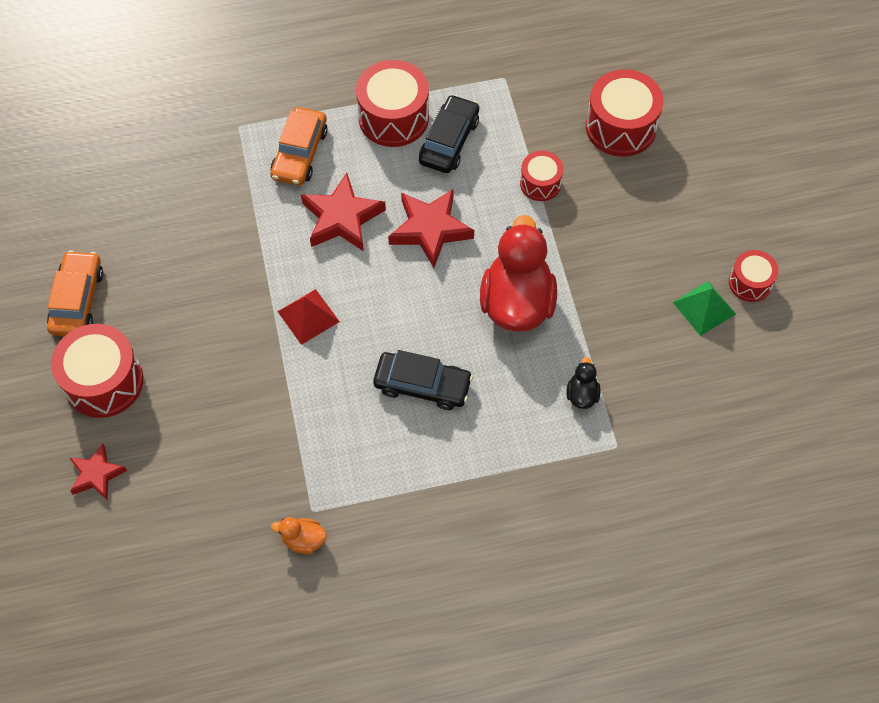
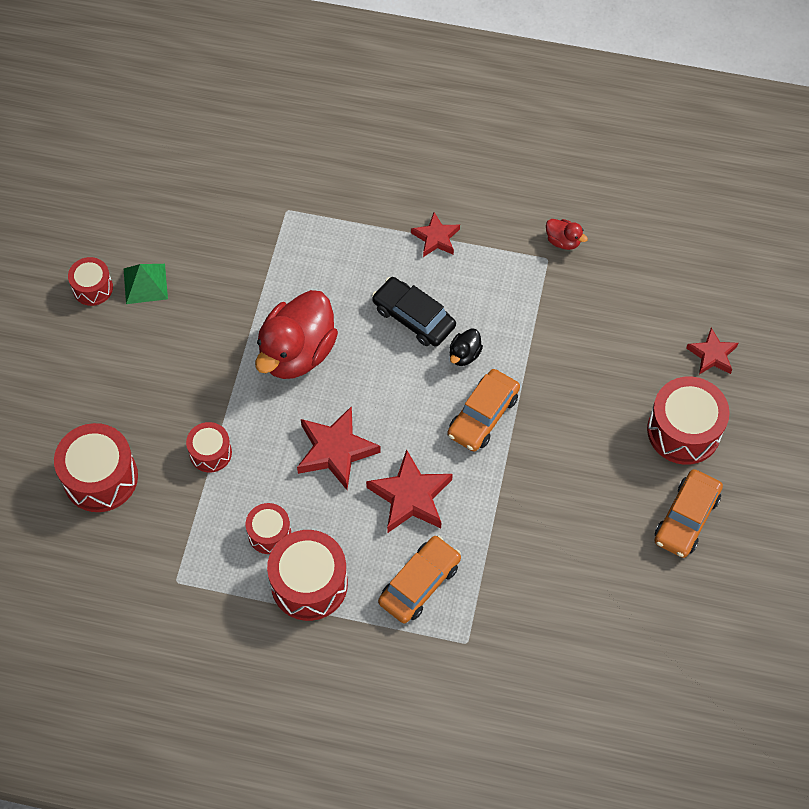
camera: 155 degrees left, 0 degrees up
(303, 540) = (563, 241): orange duck -> red duck
(308, 316) = (483, 415): red pyramid -> orange car
(443, 483) = (436, 238): none -> red star
(449, 141) = (269, 533): black car -> red drum
(582, 394) = (289, 258): black duck -> black duck (464, 354)

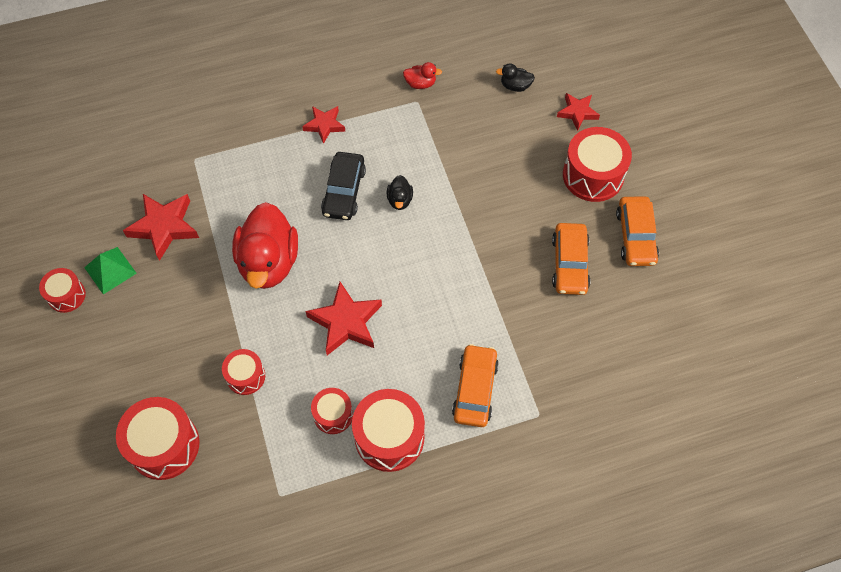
camera: 30 degrees left, 0 degrees up
(410, 496) = (426, 327): red star -> red star (164, 227)
(413, 317) = (344, 191): black car -> black car turned 90 degrees counterclockwise
(483, 415) = (442, 237): orange car -> orange car (569, 263)
(663, 292) = (515, 86): none -> black duck

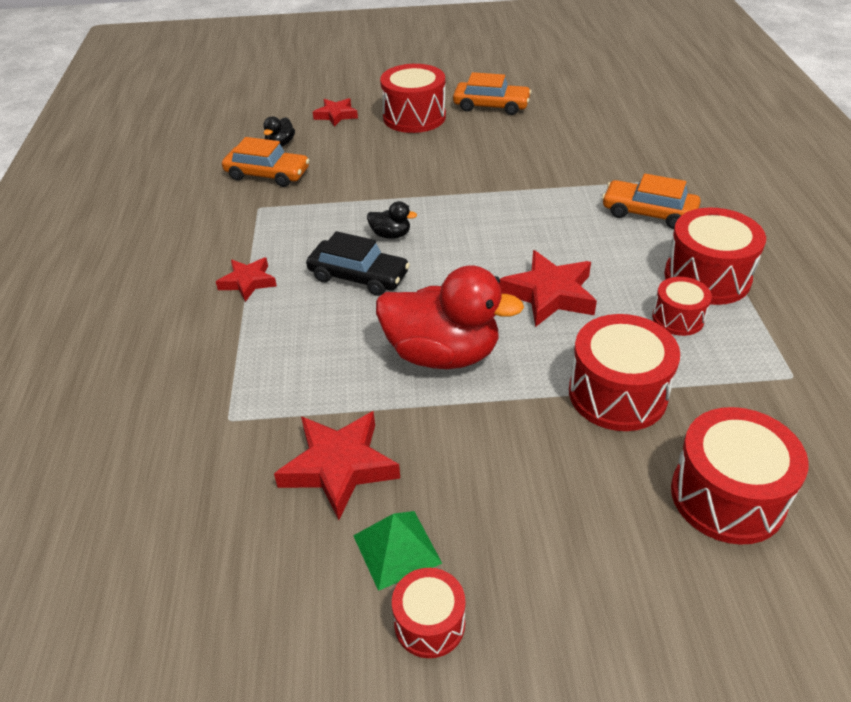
camera: 75 degrees left, 20 degrees down
(245, 376) = (617, 394): red drum -> red drum, size x1.75
(420, 83) = (235, 202): red duck -> none
(569, 263) = (511, 141): orange car -> orange car (267, 174)

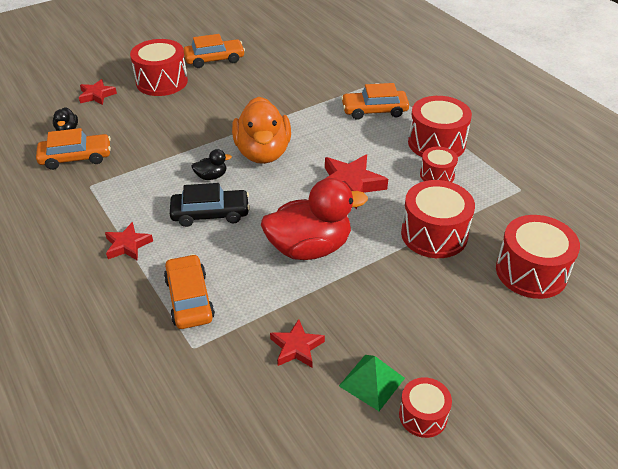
camera: 30 degrees left, 0 degrees up
(266, 363) = (189, 299): none -> orange car
(339, 467) = (296, 347): red star -> red star, size x0.62
(469, 225) = (263, 153): none -> orange duck

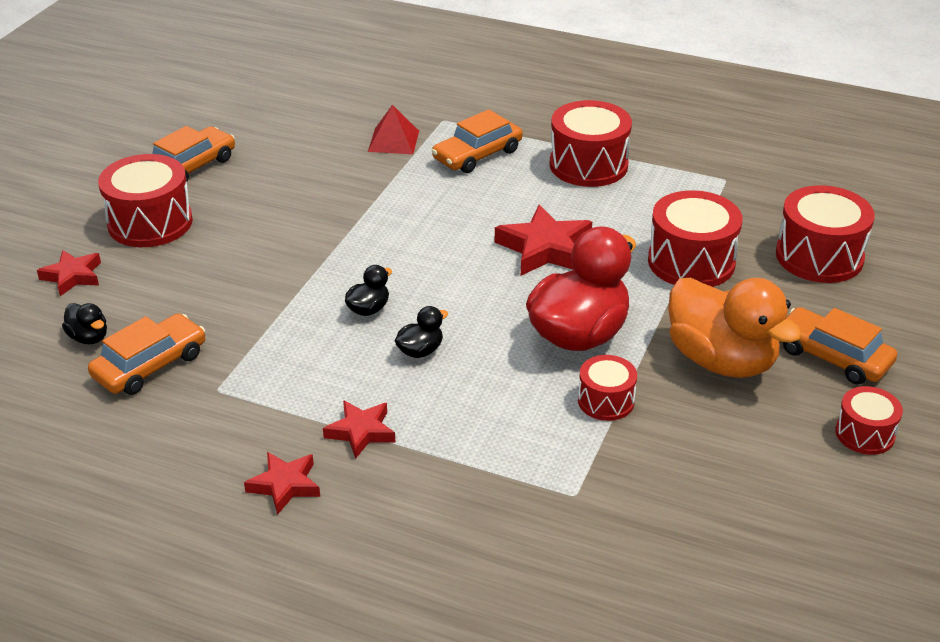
camera: 35 degrees left, 5 degrees down
(189, 299) = (509, 450): orange car -> orange car (832, 356)
(210, 214) = (420, 351): black car -> black duck
(263, 153) = (400, 256): orange duck -> orange duck (721, 361)
(296, 347) = (681, 437): red star -> red star (285, 485)
(335, 84) = (393, 141): none -> red pyramid
(371, 381) = (788, 430): green pyramid -> none
(437, 175) = (626, 199): red drum -> red drum (606, 401)

